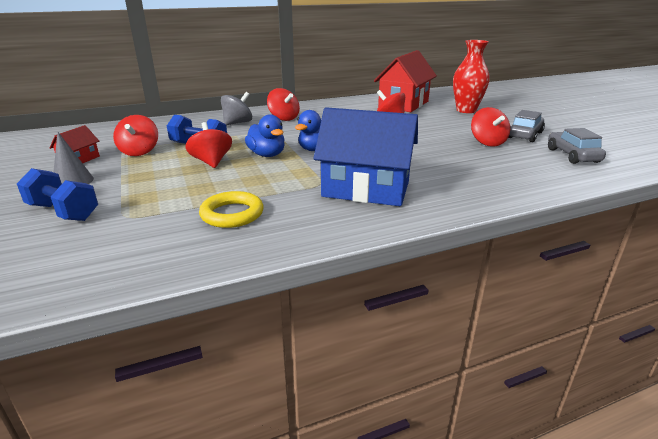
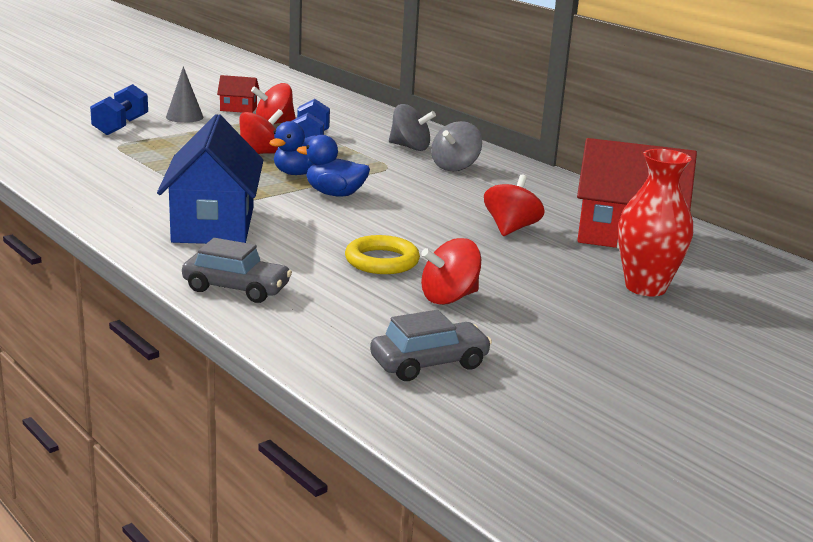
camera: 70 degrees right, 5 degrees down
(232, 214) = (131, 177): yellow ring -> yellow ring (382, 261)
(284, 118) = (455, 167): red spinning top -> grey spinning top
(524, 135) = (521, 331): grey car -> grey car (236, 288)

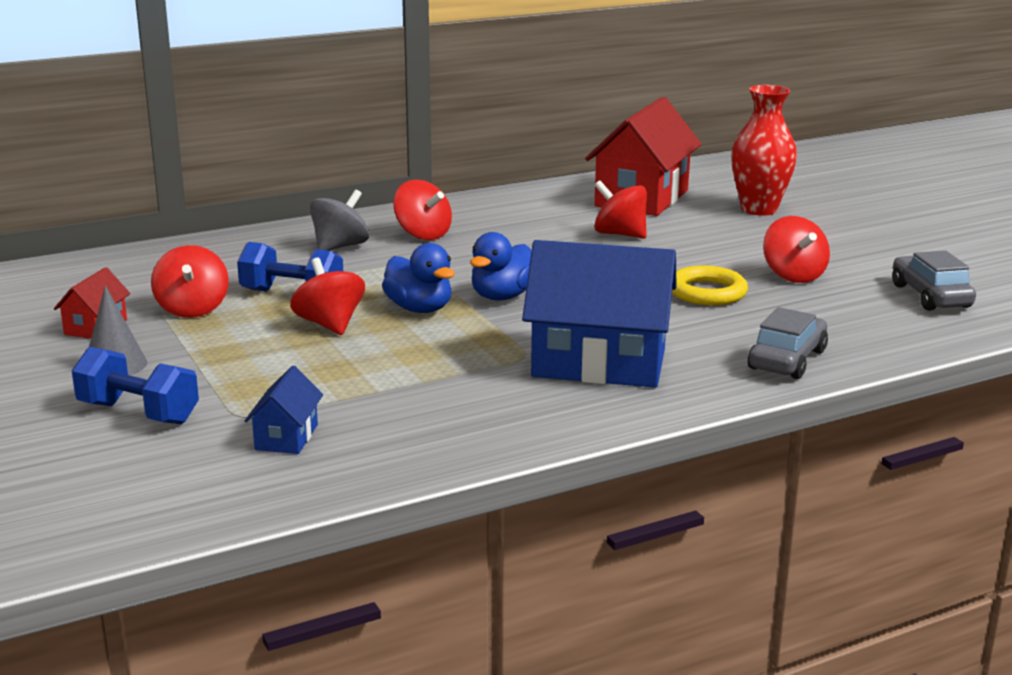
camera: 75 degrees left, 0 degrees up
(89, 155) = (286, 437): none -> blue house
(455, 167) = (423, 234): grey spinning top -> red spinning top

